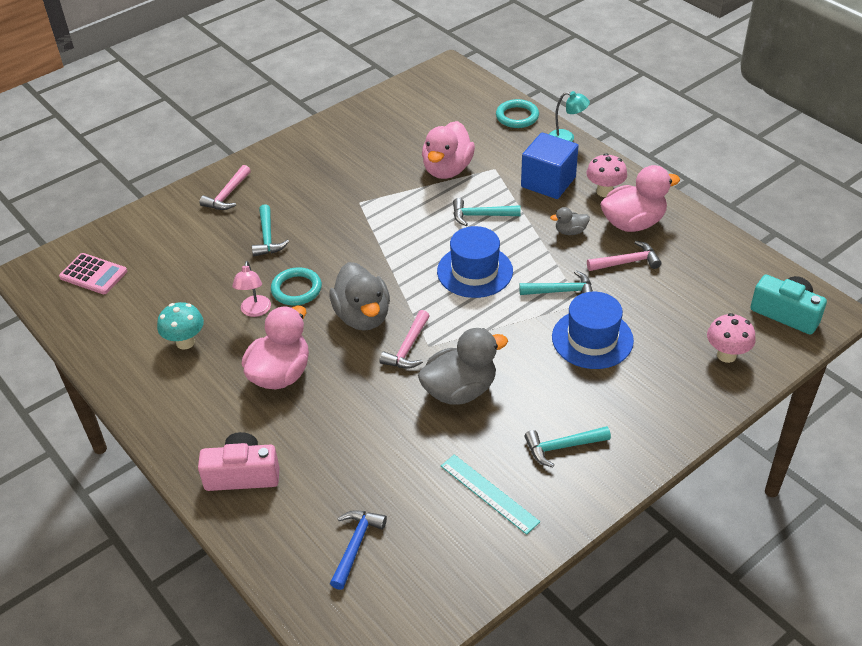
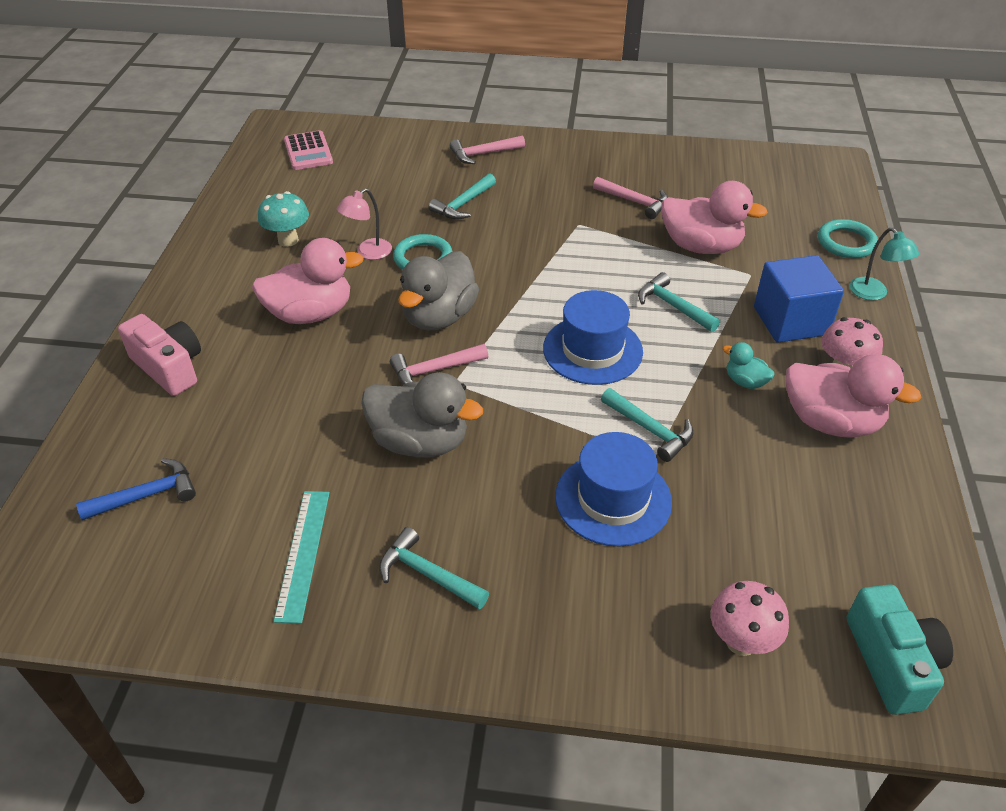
camera: 45 degrees right, 0 degrees up
(447, 169) = (701, 246): pink duck -> pink duck turned 135 degrees counterclockwise
(570, 231) = (745, 381): grey duck -> turquoise duck
(627, 262) = (765, 455): pink hammer -> pink hammer (635, 202)

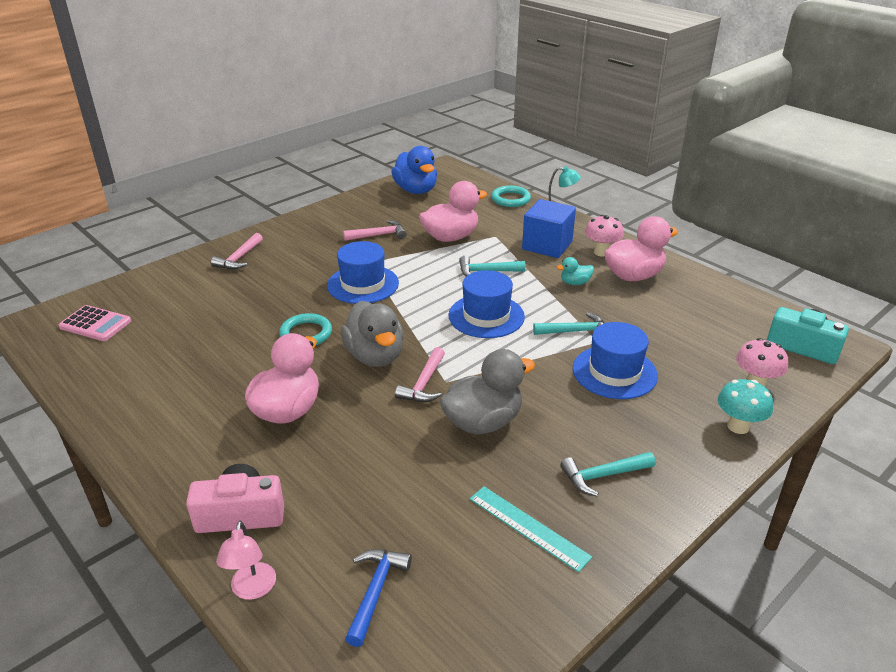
camera: 50 degrees left, 10 degrees down
(288, 240) = (186, 383): turquoise mushroom -> turquoise mushroom (738, 426)
(368, 253) = (262, 353): pink lamp -> pink lamp (252, 590)
(463, 204) = (277, 291): turquoise hammer -> none
(539, 243) = (363, 284): none -> blue hat
(754, 173) = (416, 190): none -> blue duck

